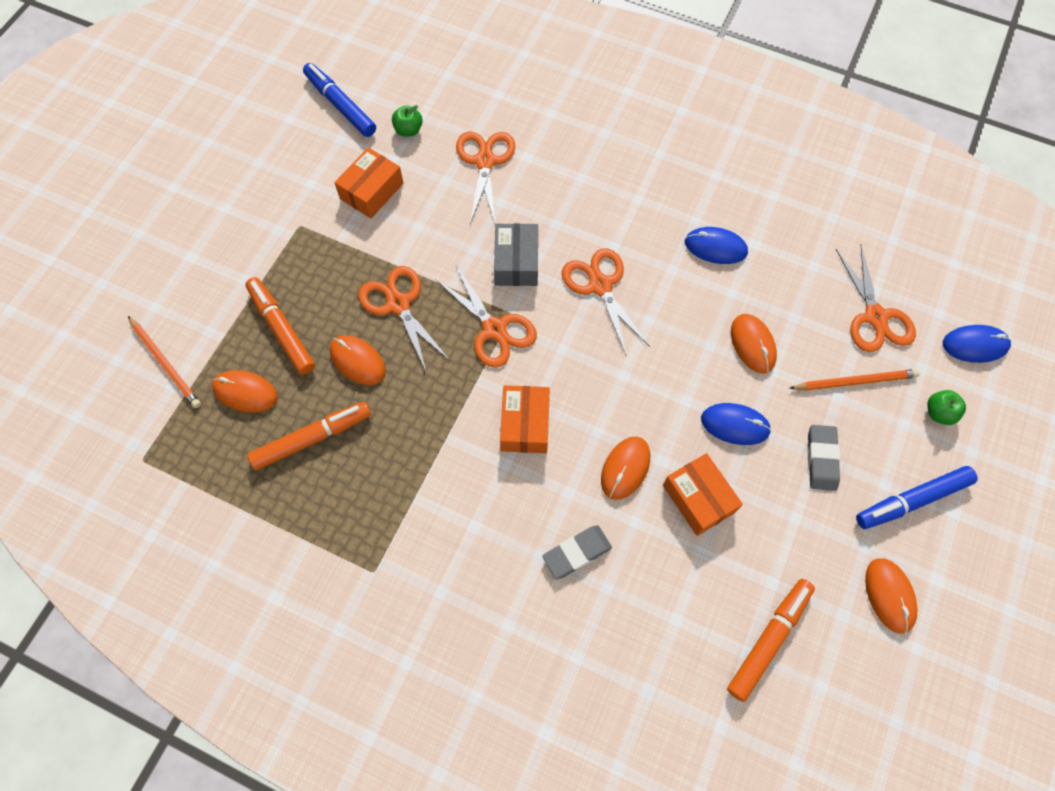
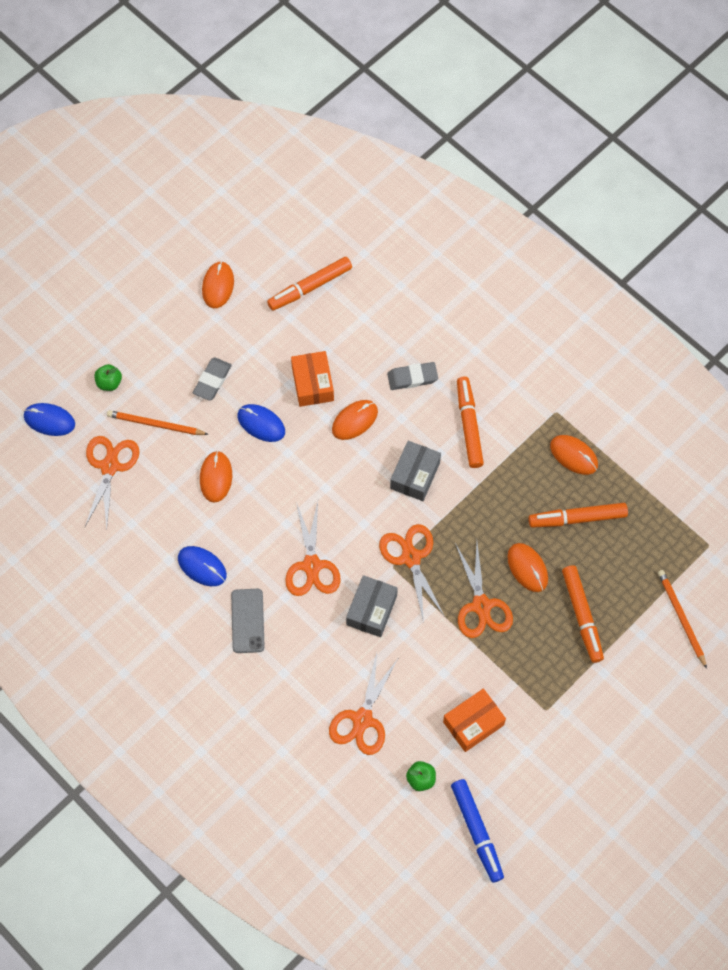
camera: 160 degrees left, 0 degrees up
(245, 392) = (621, 572): orange mouse -> orange mouse (574, 455)
(481, 512) = (469, 425): none -> orange marker
(525, 425) = (415, 475): orange box -> grey box
(641, 212) = (248, 621): none -> grey phone
(912, 500) = (166, 334): blue marker -> none

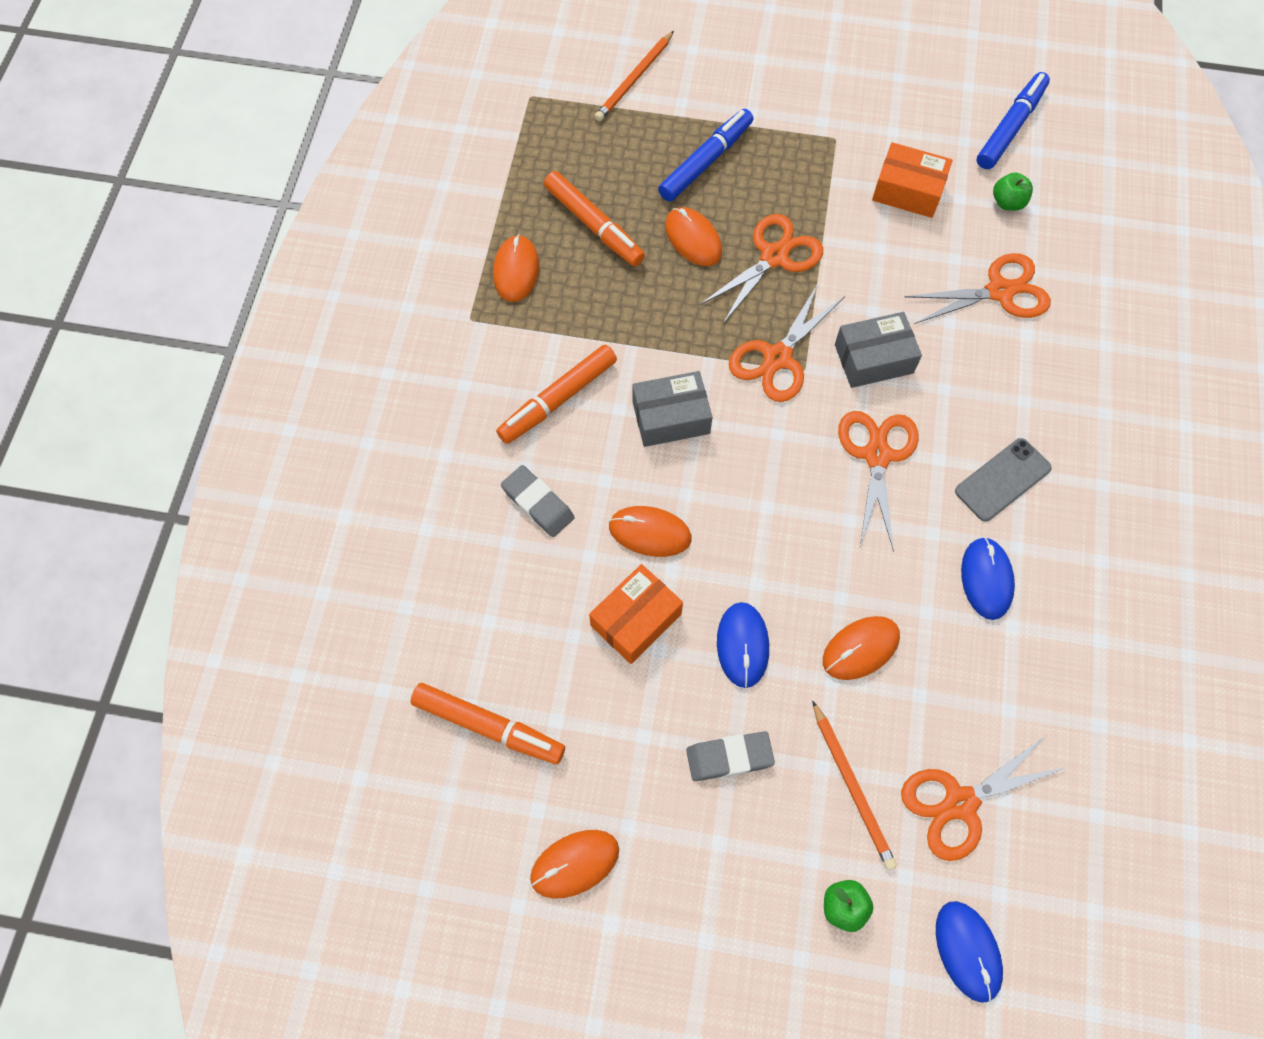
camera: 125 degrees left, 0 degrees up
(312, 566) = (877, 455): orange scissors -> orange scissors turned 45 degrees counterclockwise
(527, 568) = (693, 239): orange mouse -> orange mouse turned 60 degrees counterclockwise
(581, 616) = (706, 161): orange marker -> blue marker

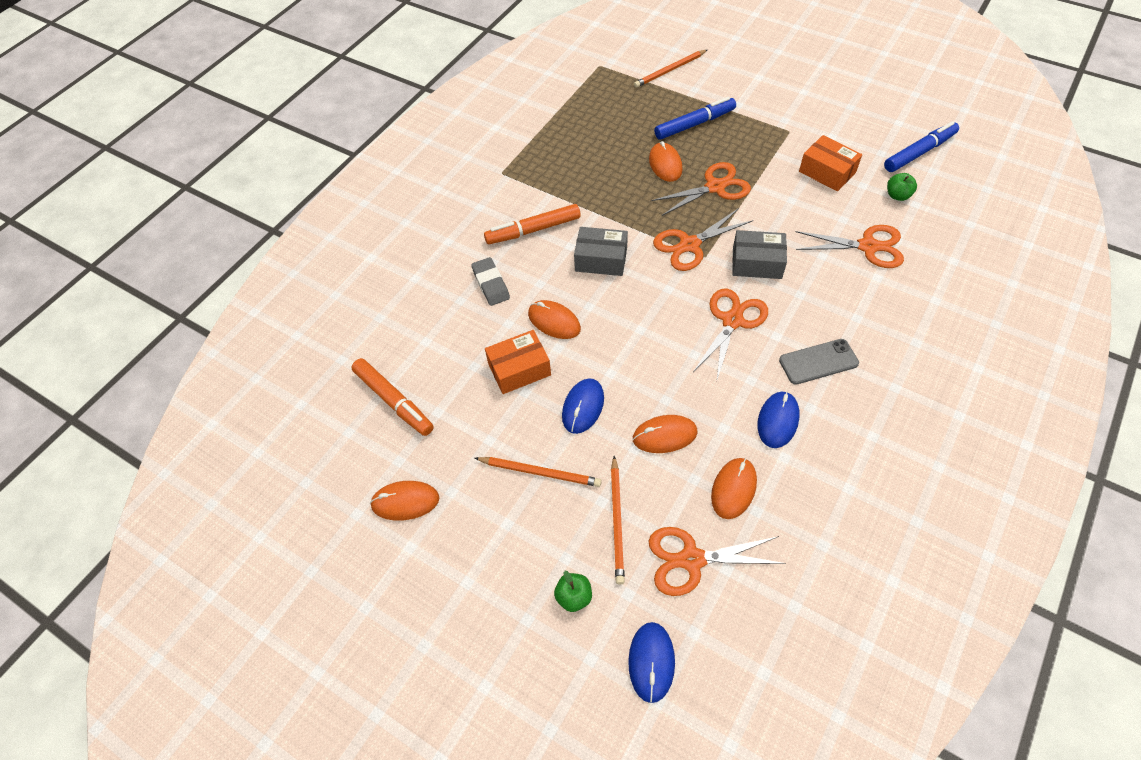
camera: 25 degrees right, 10 degrees down
(516, 270) = (543, 154): orange mouse -> orange mouse (733, 489)
(593, 225) = (604, 142): orange marker -> none
(729, 757) = (540, 472): grey eraser -> orange pencil

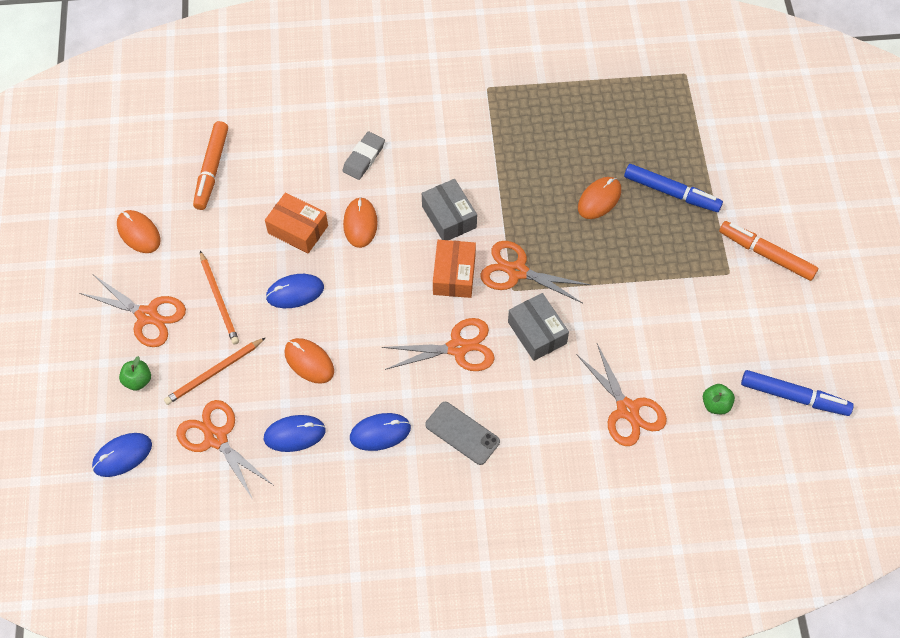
camera: 50 degrees right, 5 degrees up
(533, 230) = (442, 150): orange marker -> orange marker (766, 254)
(669, 70) = (728, 132): orange pencil -> none
(715, 187) = (603, 253): orange scissors -> orange scissors (147, 315)
(733, 489) = (294, 434): orange mouse -> blue mouse
(827, 172) = (698, 331): orange box -> orange box (454, 275)

